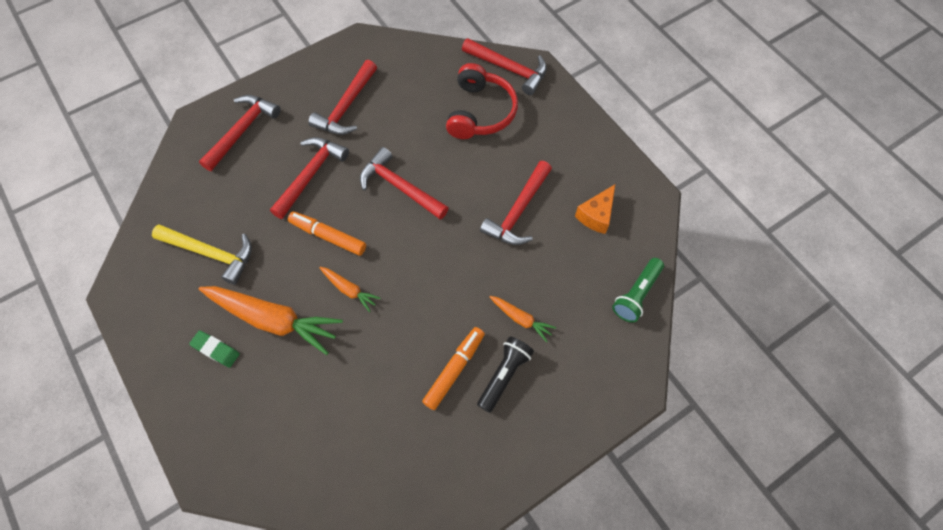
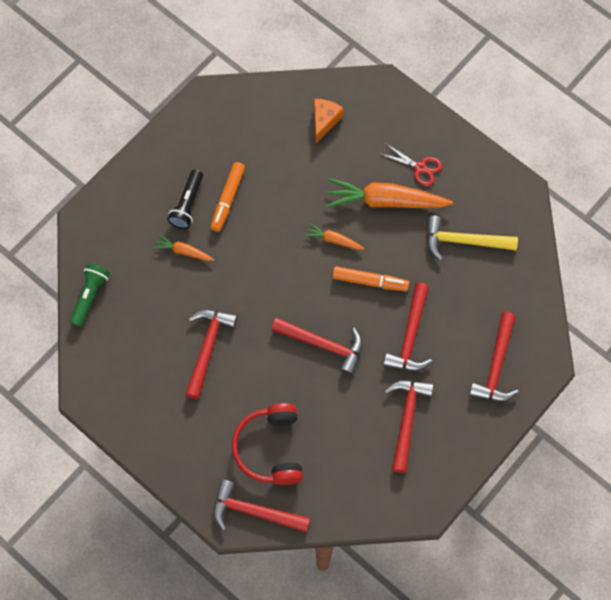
camera: 165 degrees right, 5 degrees up
(216, 350) = (420, 168): green eraser -> red scissors
(596, 215) = (135, 362): orange cheese -> orange cheese (324, 121)

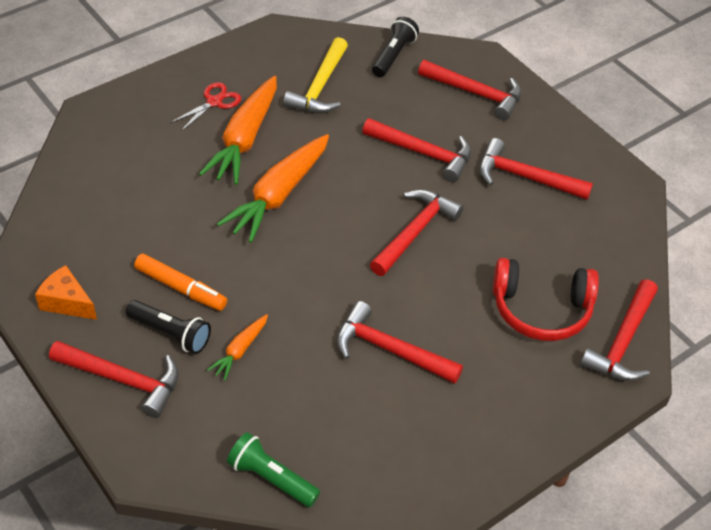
camera: 80 degrees left, 20 degrees down
(144, 188) = (123, 380): none -> red hammer
(324, 121) = (112, 171): orange cheese -> orange cheese (67, 302)
(333, 240) = (279, 195): orange carrot -> orange carrot, size x2.05
(370, 281) = (344, 173): orange marker -> none
(522, 290) = (393, 56): none -> black flashlight

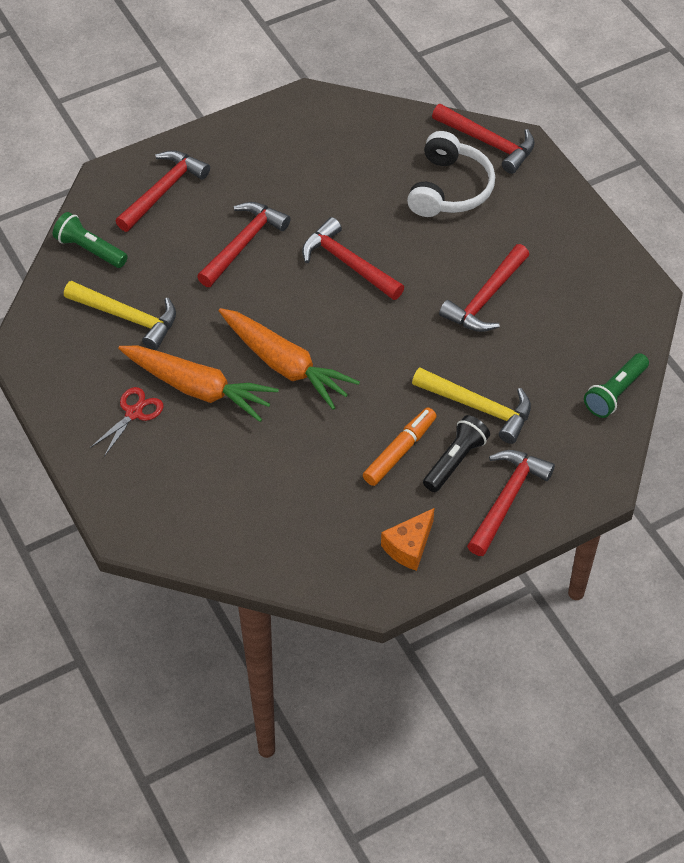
camera: 80 degrees left, 5 degrees up
(214, 102) = (134, 413): red scissors -> red scissors turned 75 degrees clockwise
(240, 350) = (479, 407): orange carrot -> yellow hammer
(393, 56) = (90, 249): black flashlight -> green flashlight
(525, 177) = (288, 173): red hammer -> none
(541, 310) = (449, 189): red headphones -> white headphones

